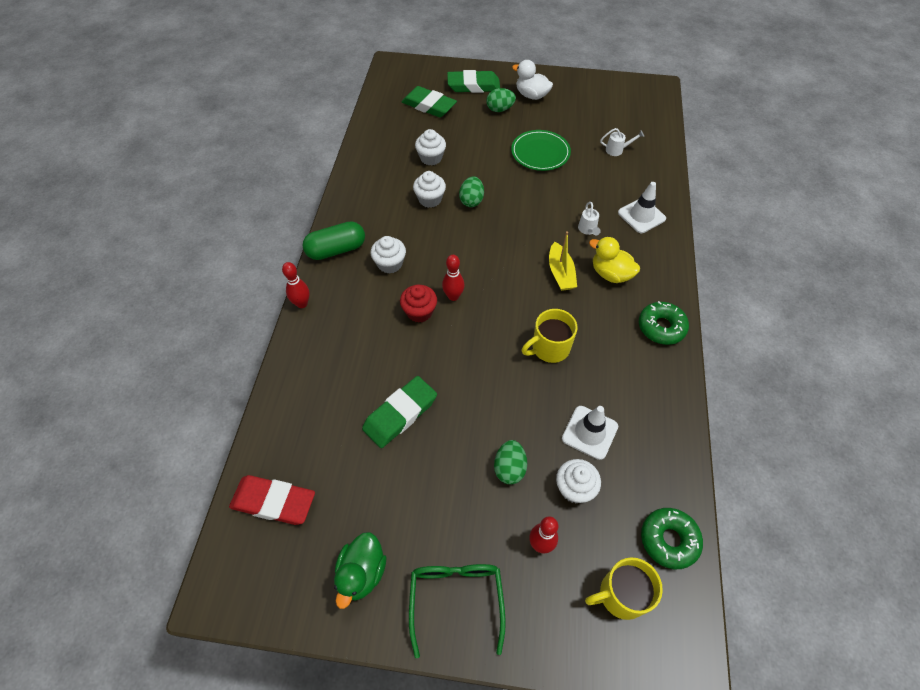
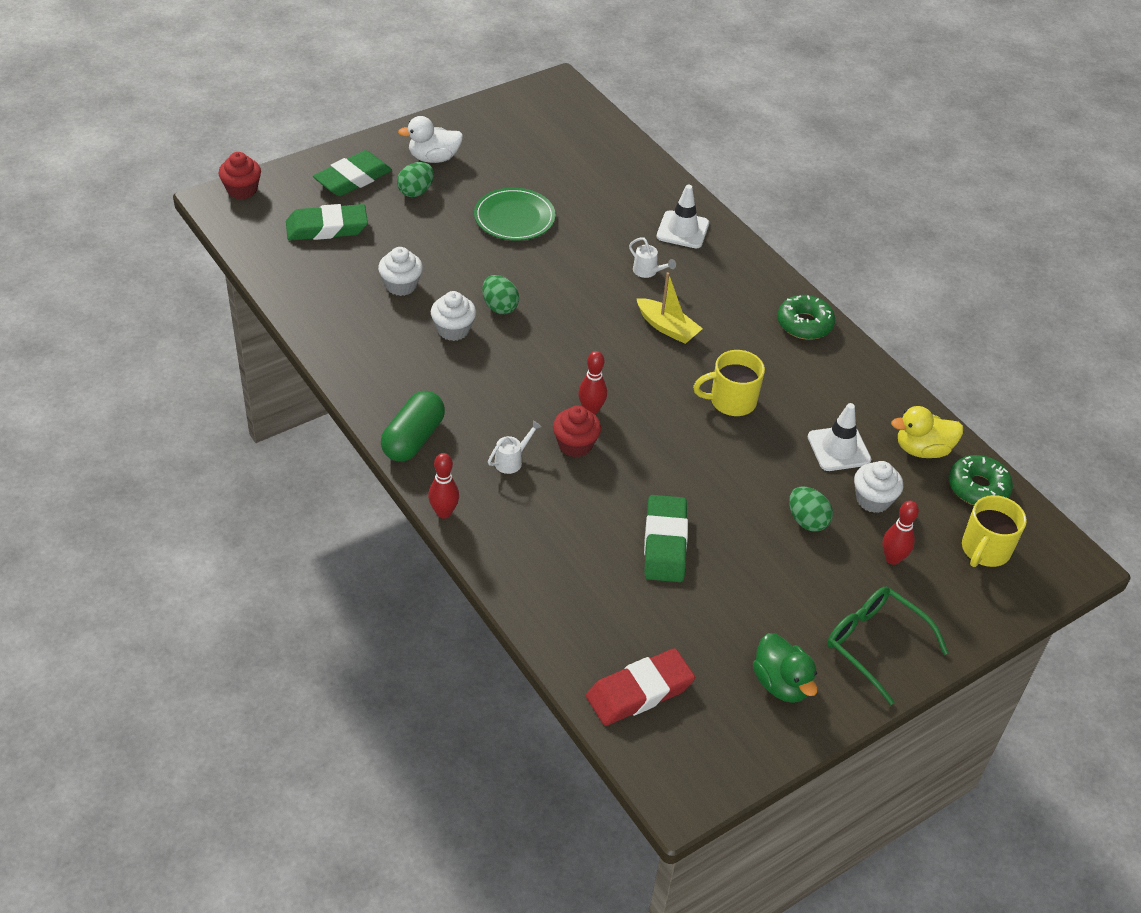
camera: 45 degrees left, 10 degrees down
(390, 264) = (489, 418): white cupcake -> none
(410, 64) = (242, 190): none -> red cupcake
(549, 348) = (731, 401): yellow mug -> yellow mug turned 60 degrees clockwise
(610, 274) = (713, 302): yellow duck -> yellow duck (922, 449)
(617, 150) = (590, 174): white watering can -> white watering can (512, 460)

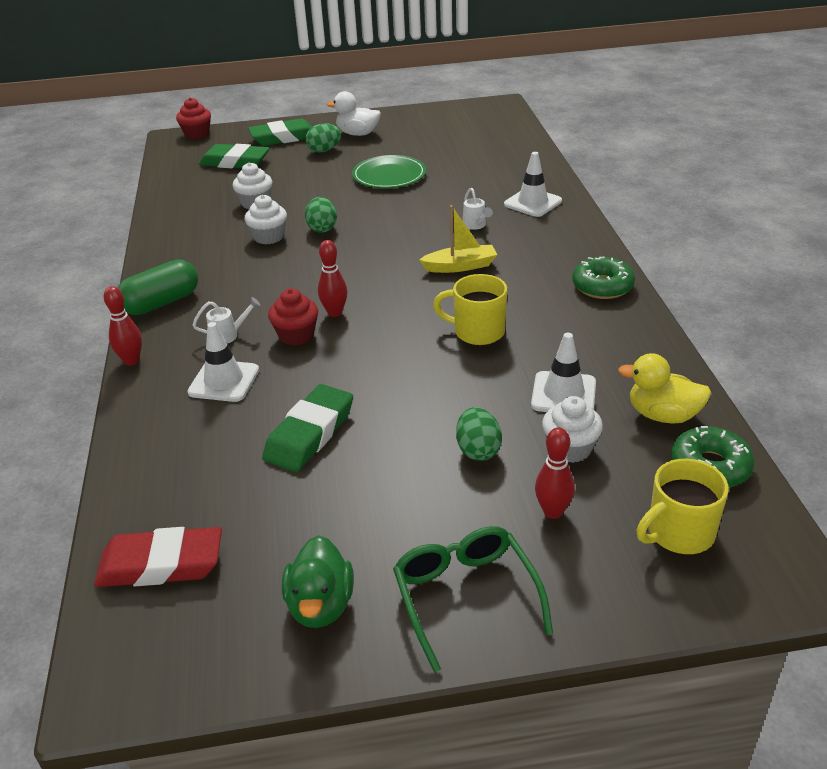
camera: 30 degrees right, 10 degrees down
(549, 511) = (224, 381): none -> white traffic cone
(667, 327) = (460, 266): yellow boat -> yellow boat turned 75 degrees counterclockwise

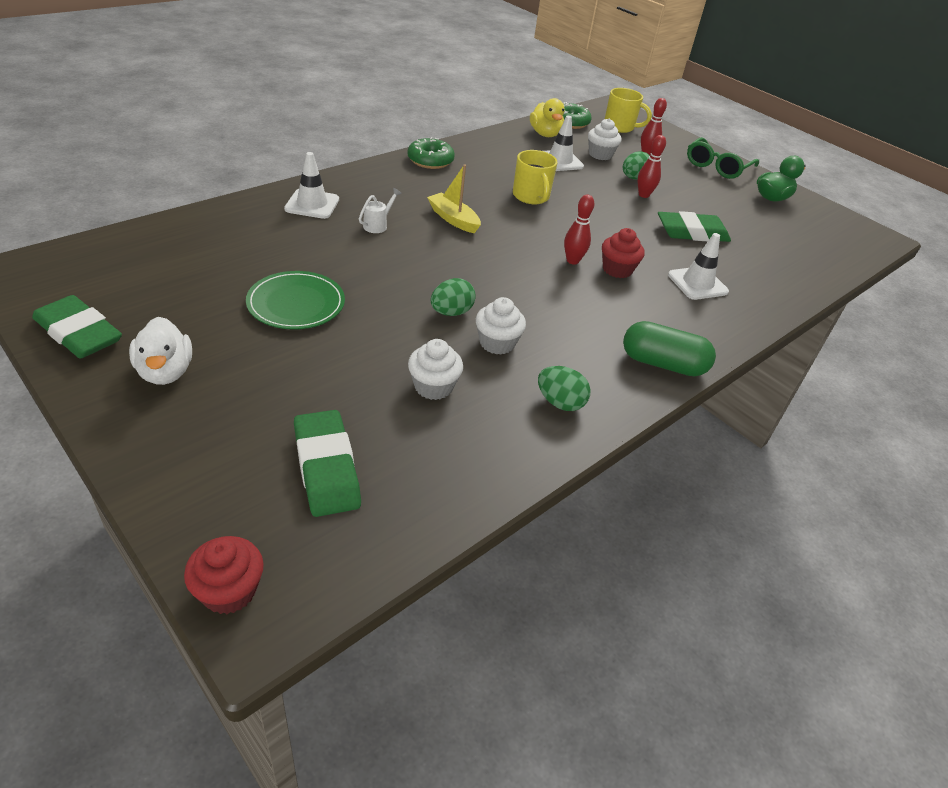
camera: 130 degrees left, 5 degrees up
(131, 361) = (737, 340): red bowling pin -> red bowling pin (643, 195)
(161, 564) = (824, 248): red eraser -> none
(228, 335) = (654, 303): white watering can -> none
(284, 138) = (207, 450): green eraser -> green eraser (79, 333)
(324, 150) = (242, 384): green egg -> green egg (560, 403)

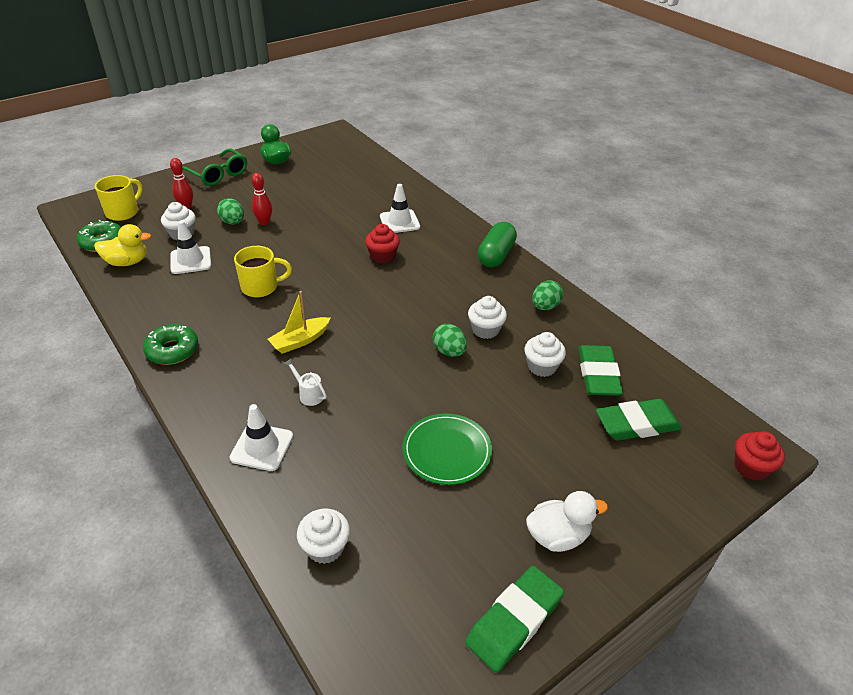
camera: 80 degrees left, 0 degrees up
(195, 235) = (325, 547): none -> white cupcake
(572, 261) = (370, 277): red bowling pin -> none
(692, 232) = (328, 210): green eraser -> green eraser (598, 375)

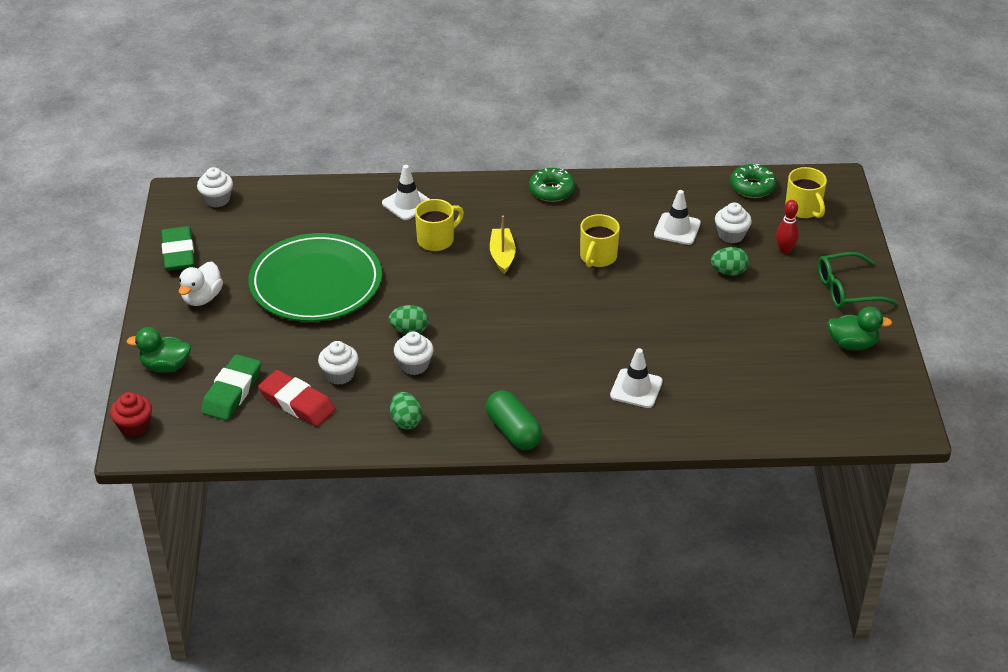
camera: 125 degrees right, 0 degrees up
(127, 262) = (704, 194): yellow duck -> none
(264, 222) = (712, 292): red bowling pin -> none
(309, 394) = (436, 240): white watering can -> yellow mug
(325, 547) = (302, 204): white cupcake -> white cupcake (217, 199)
(382, 256) = (582, 349): red cupcake -> none
(447, 451) = (315, 282): green plate -> green plate, size x1.80
(598, 375) = (297, 403): green eraser -> red eraser
(669, 497) = (165, 366): none -> green duck

